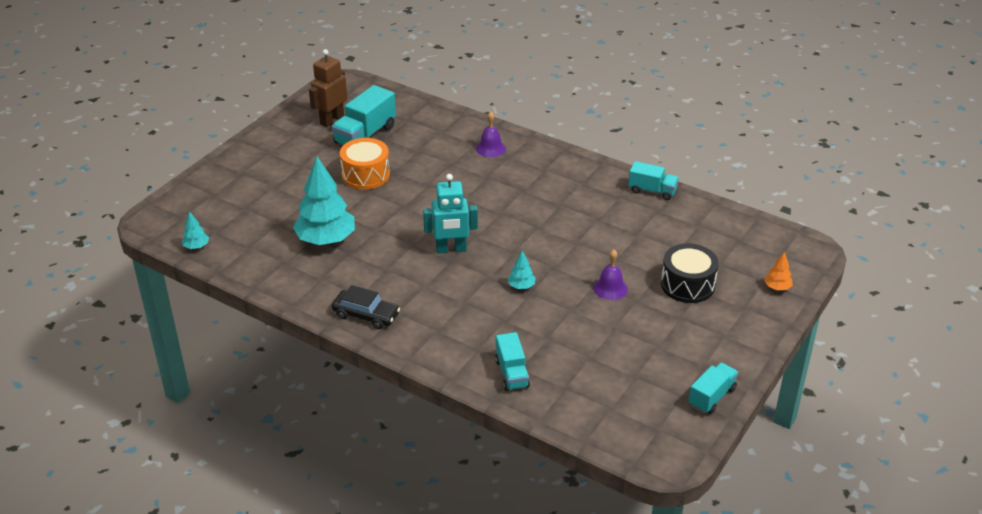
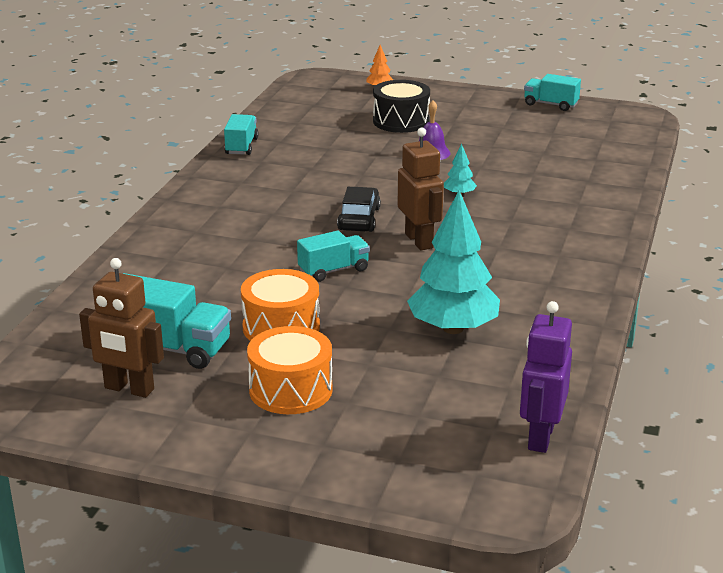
camera: 105 degrees left, 10 degrees down
(196, 246) = (540, 437): turquoise tree -> purple robot
(298, 169) = (290, 390): none -> orange drum
(366, 315) = (579, 273): black car -> black car (359, 219)
(451, 249) = (419, 241): turquoise robot -> brown robot
(490, 148) = (179, 245): purple bell -> none
(512, 373) = (599, 184): turquoise truck -> turquoise truck (333, 270)

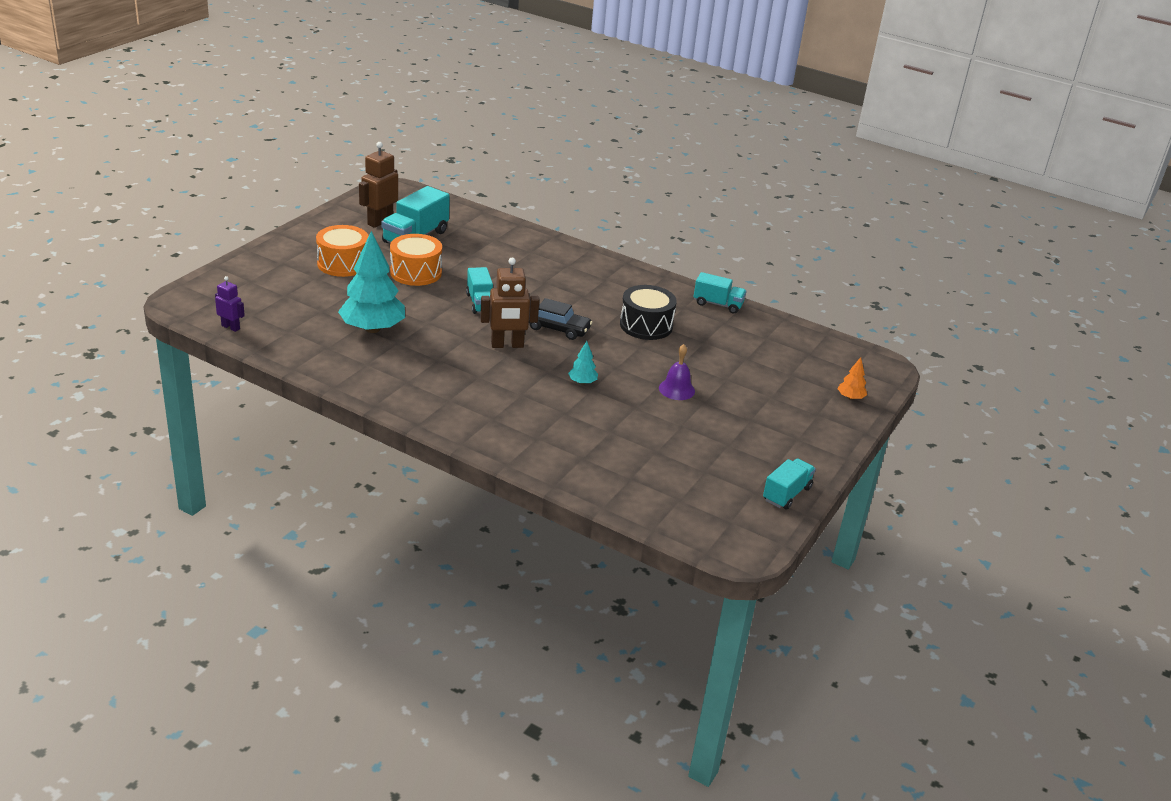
camera: 100 degrees right, 5 degrees up
(401, 121) = (757, 390): black drum -> black drum (646, 325)
(540, 437) = (231, 327): purple robot -> purple robot, size x0.58

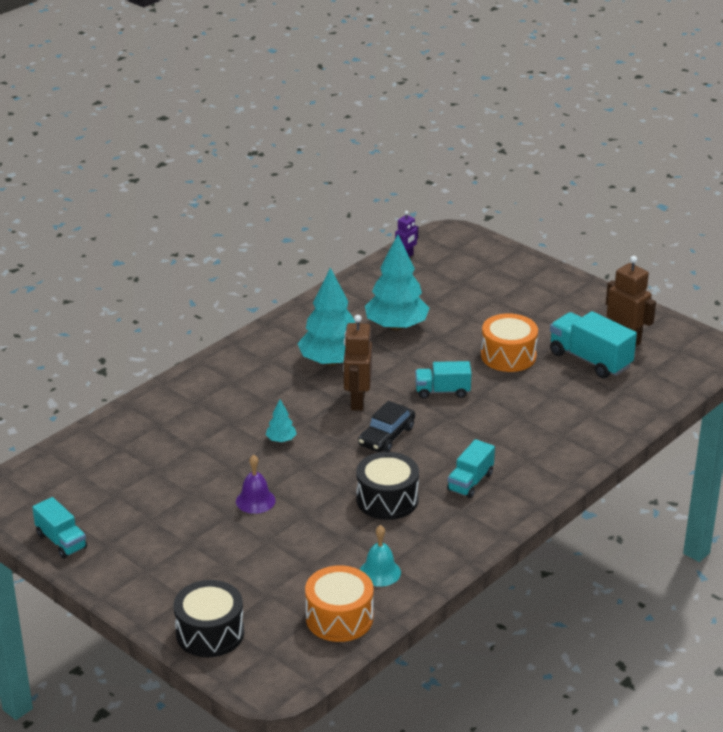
camera: 105 degrees right, 0 degrees up
(343, 263) = (526, 314): orange drum -> orange drum (339, 618)
(443, 362) = (331, 361): none -> turquoise tree
(718, 304) = (432, 566): turquoise truck -> turquoise truck (470, 482)
(736, 326) = (380, 572): none -> turquoise bell
(850, 398) = (210, 633): orange tree -> black drum

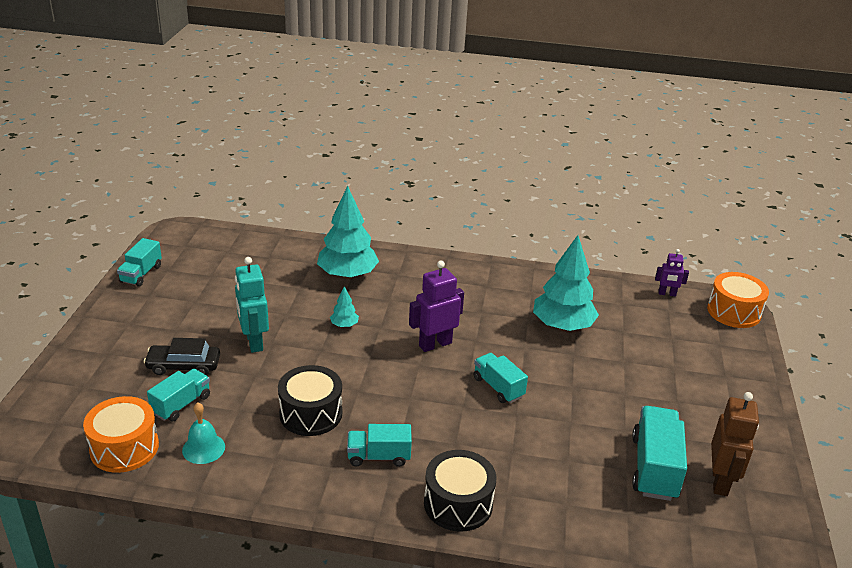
camera: 55 degrees right, 0 degrees up
(210, 633) = (68, 383): black drum -> black drum (458, 504)
(255, 500) = (254, 342): purple bell -> turquoise robot
(308, 569) = (181, 404): none -> turquoise truck
(331, 361) = (474, 310): turquoise tree -> turquoise tree (347, 275)
(357, 401) = (435, 344): brown robot -> purple robot
(386, 436) = (401, 379): black car -> black car (184, 366)
(508, 356) = (596, 408): orange drum -> orange drum (733, 312)

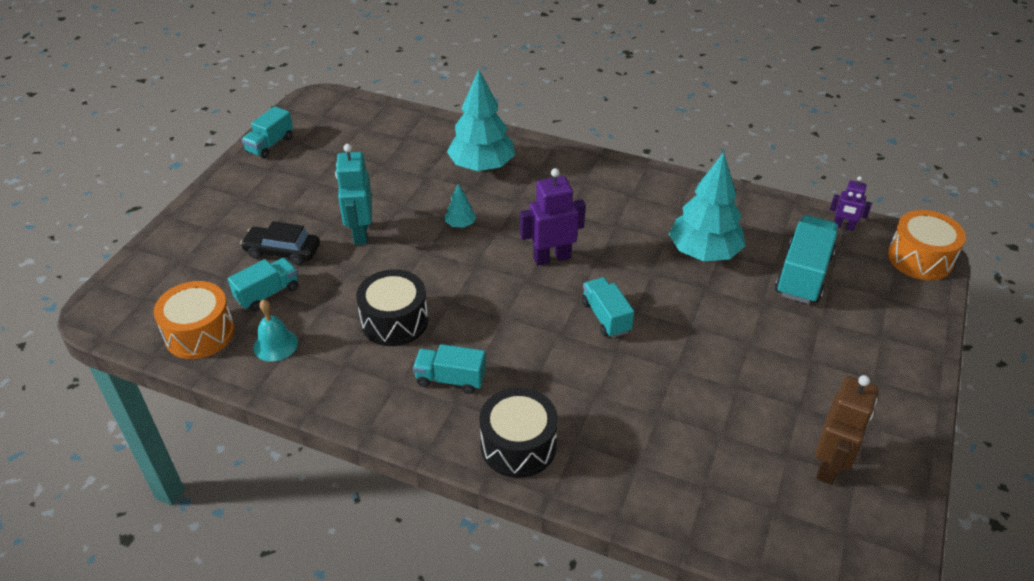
camera: 15 degrees right, 10 degrees up
(654, 468) = (755, 437): turquoise truck -> turquoise truck (803, 275)

